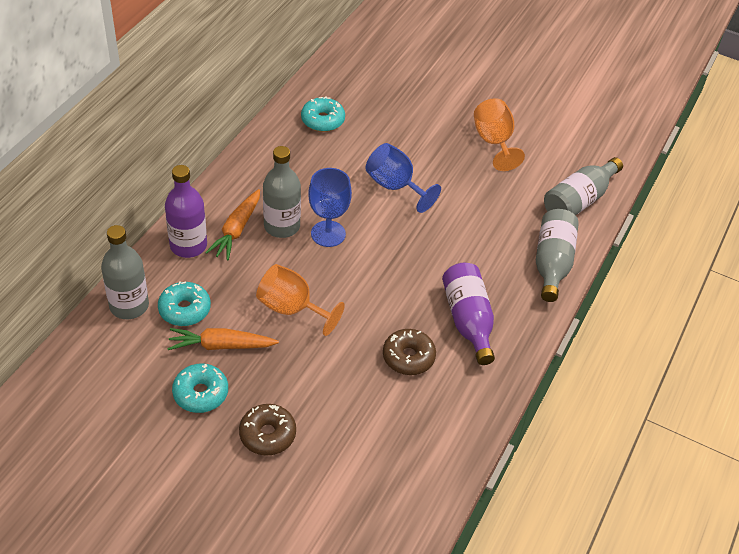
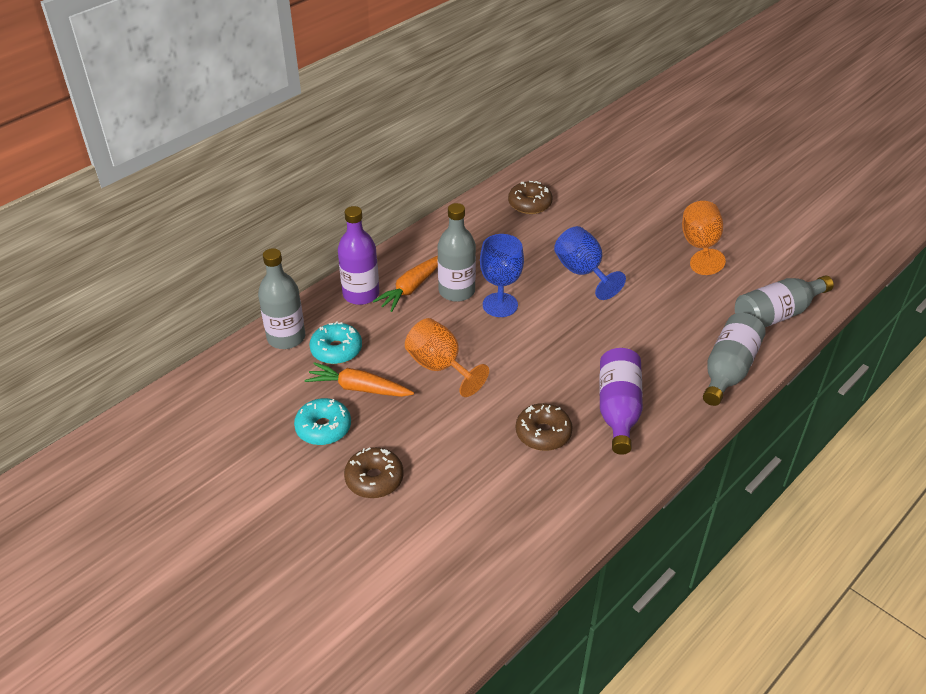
camera: 20 degrees right, 5 degrees down
(322, 120) = (529, 204): turquoise donut -> brown donut

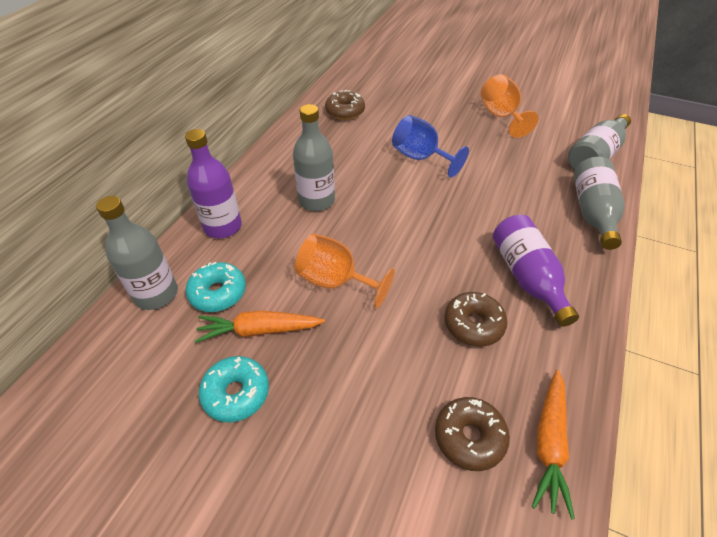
camera: 20 degrees left, 5 degrees up
(374, 479) = (322, 443): brown donut -> brown donut (469, 437)
(411, 288) = (272, 208): orange carrot -> orange carrot (549, 444)
(500, 305) = (363, 204): blue goblet -> none

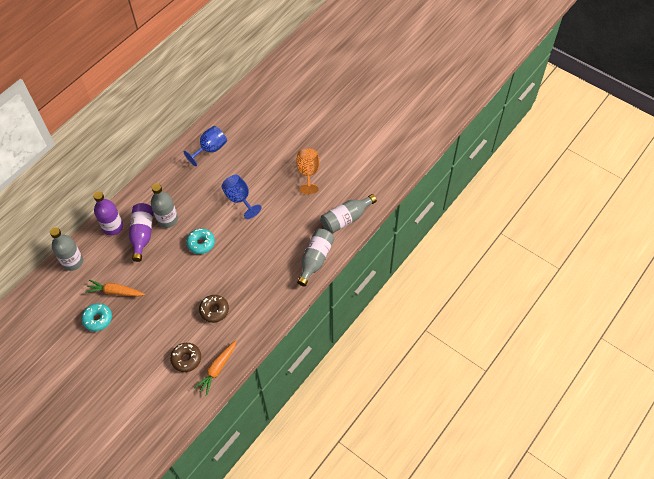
camera: 15 degrees right, 10 degrees up
(218, 293) = (101, 267): turquoise donut -> turquoise donut (201, 243)
(335, 281) = (159, 273): orange goblet -> none
(345, 112) = (210, 149): brown donut -> blue goblet
(527, 277) = (254, 291): purple bottle -> purple bottle (142, 234)

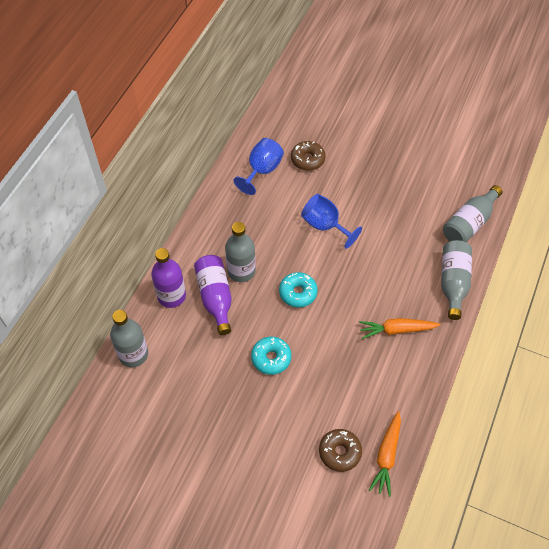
camera: 15 degrees left, 0 degrees up
(98, 319) = (197, 425): turquoise donut -> turquoise donut (271, 358)
(115, 292) = (207, 382): orange carrot -> orange carrot (396, 330)
(214, 310) = (351, 377): brown donut -> brown donut (307, 159)
(308, 173) = (398, 176): orange goblet -> none

